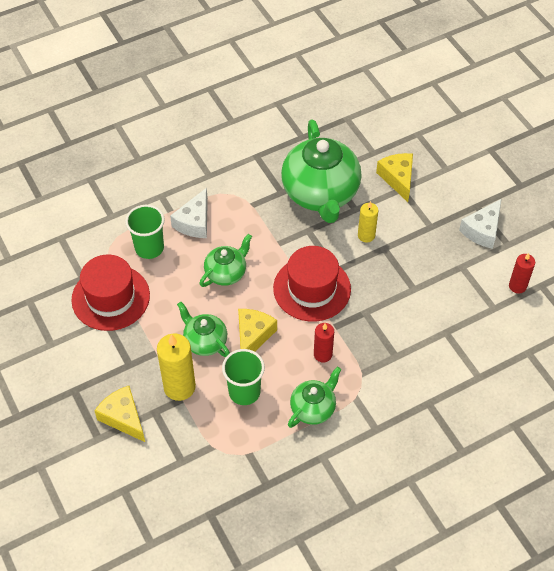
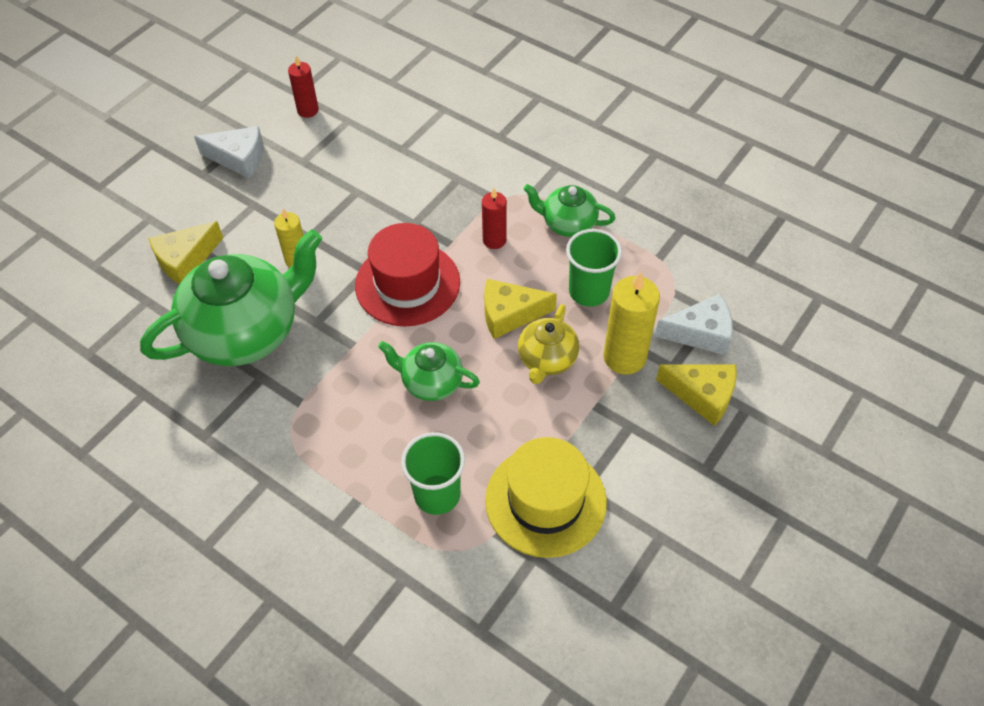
camera: 115 degrees left, 0 degrees up
(110, 297) = (545, 501): red hat -> yellow hat
(123, 417) = (702, 395): yellow cheese -> yellow cheese turned 90 degrees counterclockwise
(194, 222) = (363, 459): white cheese -> white cheese (700, 333)
(205, 341) = (547, 359): green teapot -> yellow teapot

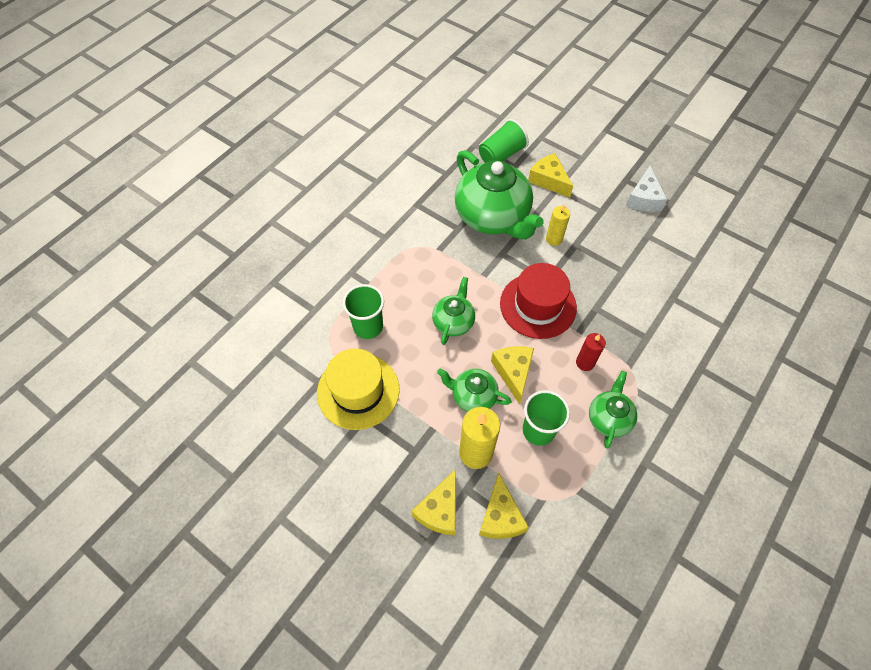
camera: 90 degrees right, 5 degrees up
(120, 318) = (501, 155): none -> green cup
(308, 110) = (701, 235): red candle -> none
(547, 359) = (473, 396): yellow teapot -> green teapot
(700, 333) = (500, 516): white cheese -> yellow cheese

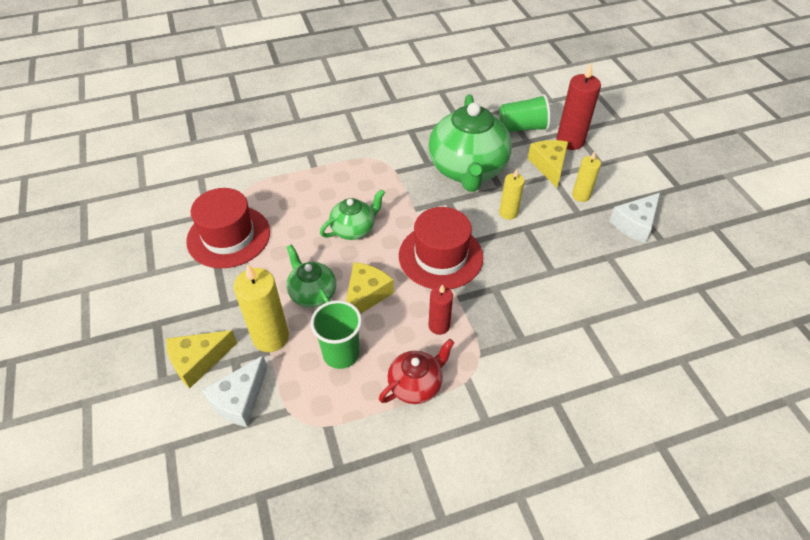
camera: 35 degrees right, 10 degrees down
(358, 391) = (228, 236): yellow hat -> red hat
(368, 326) = (283, 196): green cup -> none
(500, 516) = (239, 399): yellow cheese -> white cheese
(545, 149) = (570, 141): none -> red candle
(591, 195) = (580, 195): none -> yellow candle
(609, 418) = (416, 385): green teapot -> red teapot

